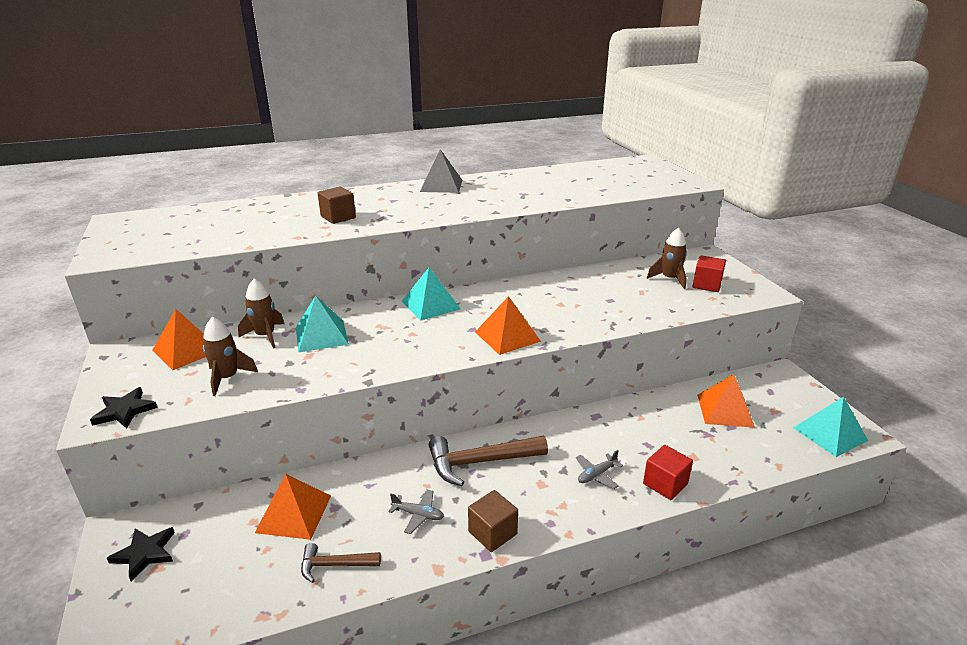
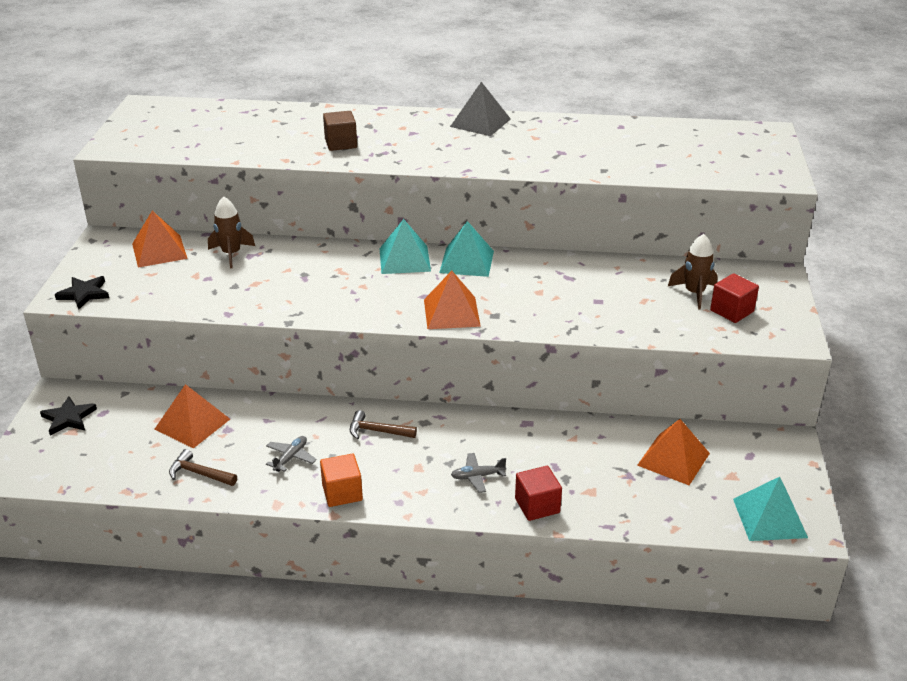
camera: 25 degrees right, 5 degrees up
(227, 378) = (176, 287): brown rocket -> none
(321, 335) = (279, 266): turquoise pyramid -> turquoise pyramid (466, 261)
(418, 515) = (290, 457): grey plane -> grey plane turned 105 degrees counterclockwise
(480, 462) = (377, 431): brown hammer -> brown hammer, size x0.56
(492, 533) = (342, 492): brown cube -> orange cube

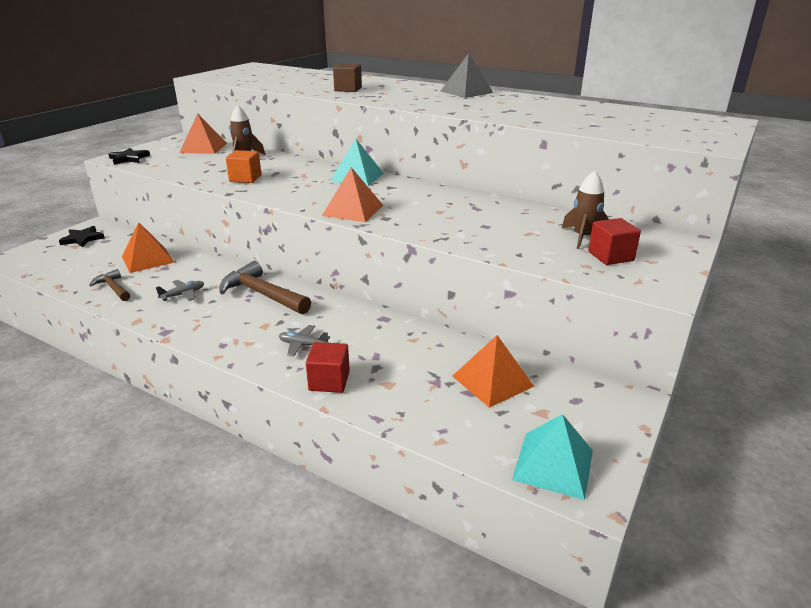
camera: 25 degrees right, 5 degrees down
(342, 492) = (189, 326): orange cube -> orange cube (245, 178)
(377, 431) = (262, 294): brown hammer -> brown hammer, size x1.78
(466, 261) = (402, 185): turquoise pyramid -> none

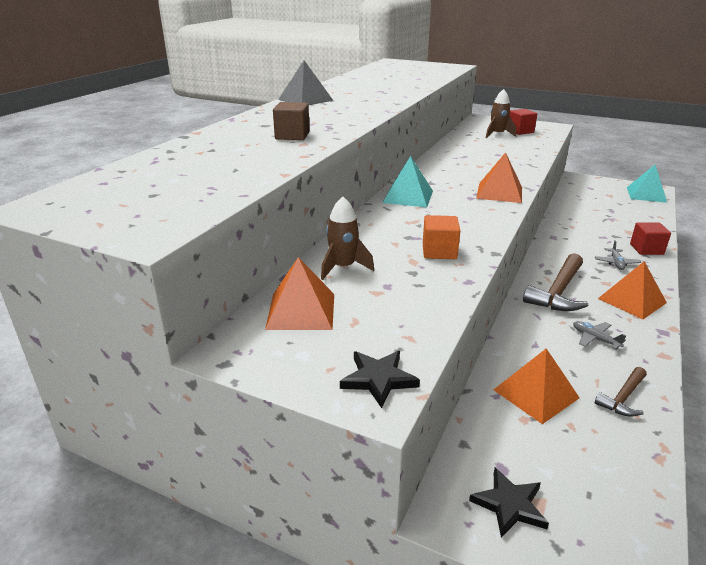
camera: 95 degrees left, 0 degrees up
(492, 381) = (594, 205): orange pyramid -> orange pyramid (632, 300)

